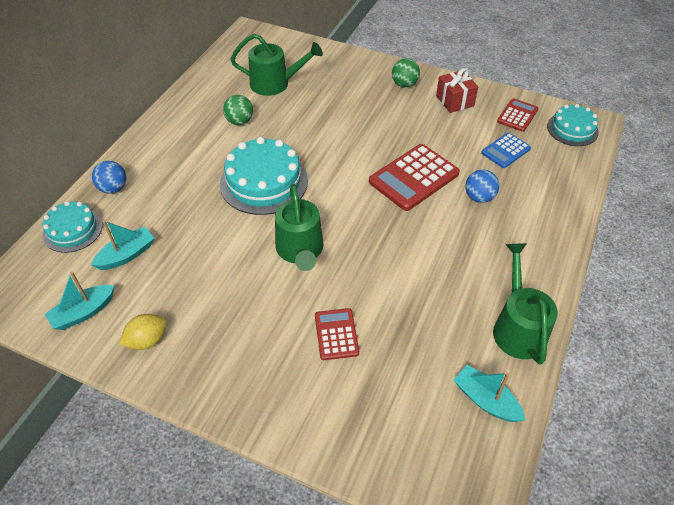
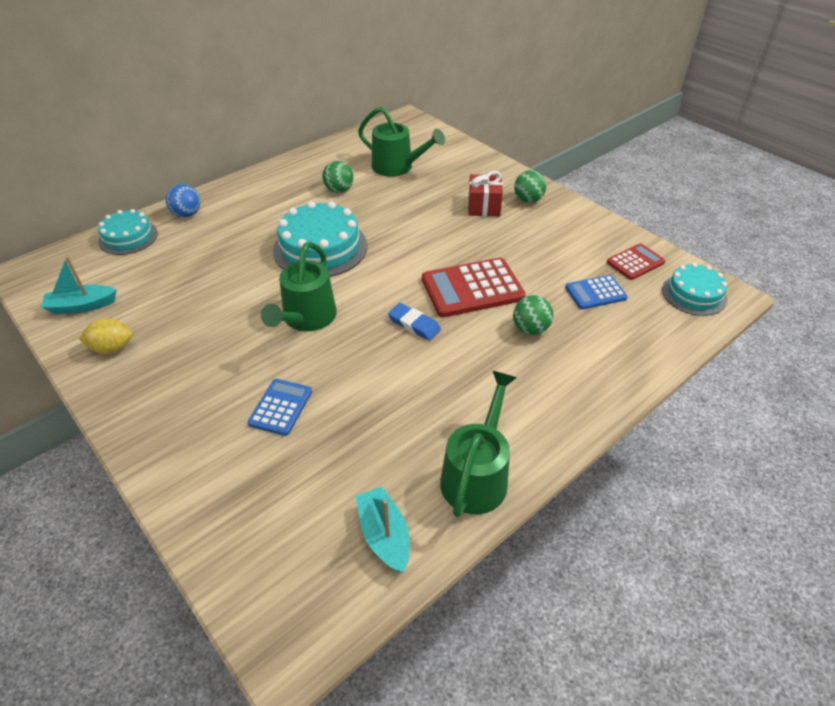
camera: 25 degrees right, 5 degrees down
(127, 255) = (154, 271): turquoise boat -> none
(336, 334) = (281, 407): red calculator -> blue calculator
(390, 224) = (414, 324): none -> blue eraser
(455, 101) = (572, 229): red gift -> red gift (484, 206)
(479, 197) = (530, 329): blue ball -> green ball

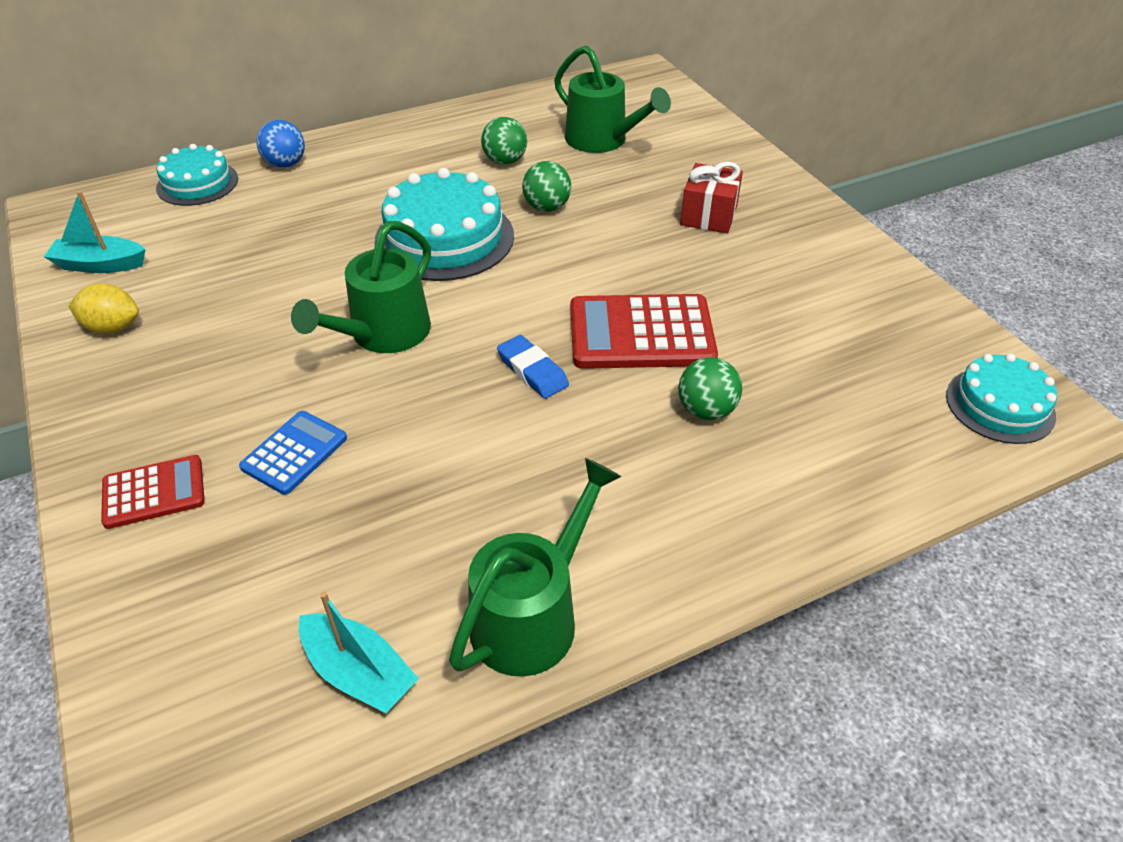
camera: 15 degrees right, 0 degrees up
(384, 535) = (359, 673): turquoise boat -> turquoise boat turned 135 degrees clockwise
(528, 200) = (781, 216): green ball -> green ball (547, 207)
(595, 293) = (833, 374): blue calculator -> none
(635, 262) = (919, 338): red calculator -> red calculator (154, 492)

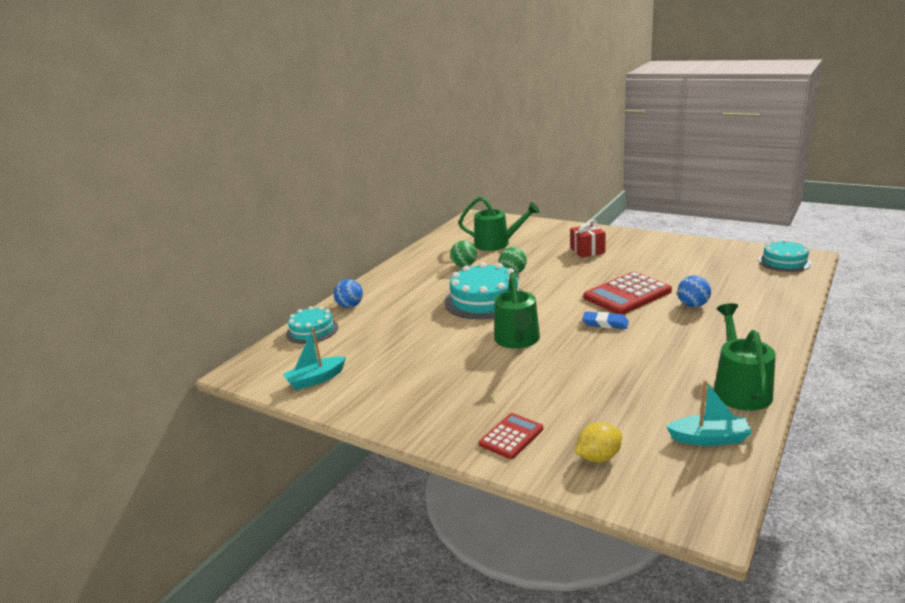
camera: 30 degrees left, 20 degrees down
(113, 327) = (371, 397): yellow lemon -> yellow lemon (598, 457)
(294, 453) = (552, 393): blue calculator -> none
(706, 410) = (693, 305): green ball -> blue ball

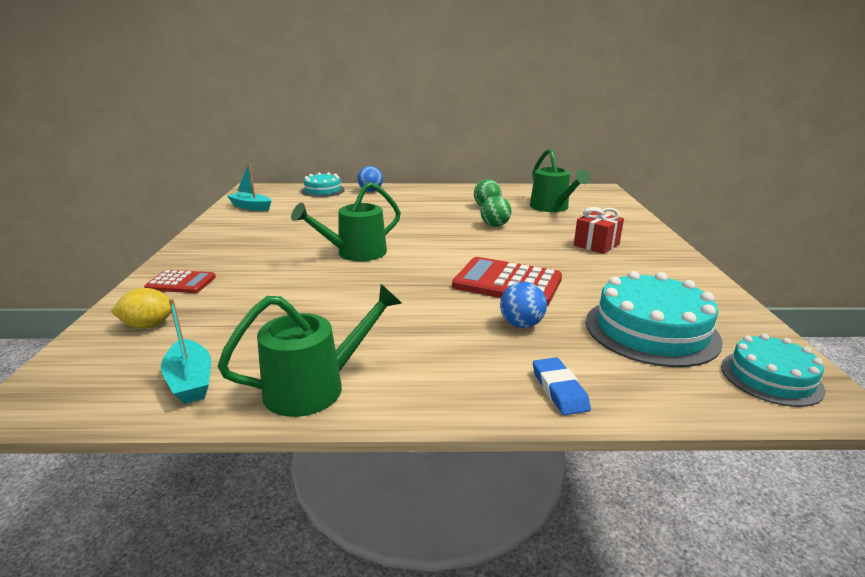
camera: 55 degrees right, 0 degrees up
(485, 300) = (425, 226): turquoise cake -> turquoise cake (651, 330)
(598, 457) = (148, 325): yellow lemon -> yellow lemon turned 45 degrees counterclockwise
(605, 323) = (424, 283): blue eraser -> blue eraser (559, 390)

